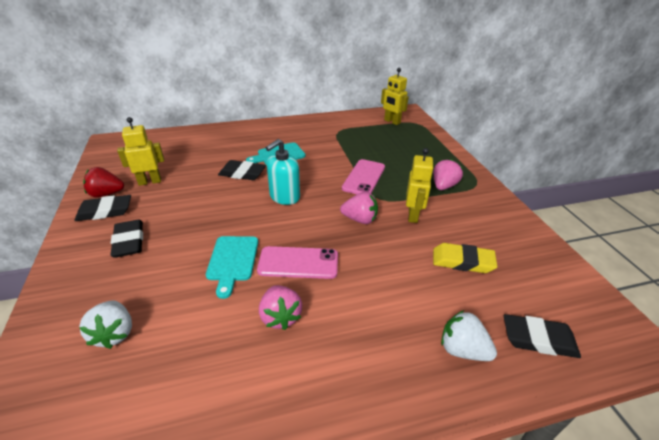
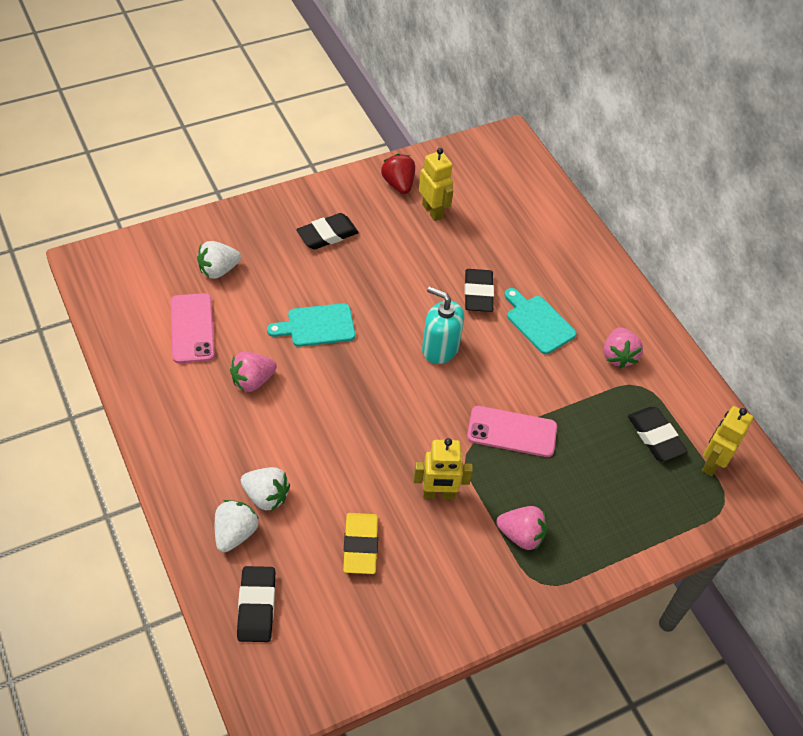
camera: 75 degrees right, 15 degrees up
(105, 211) = (369, 196): black eraser -> black eraser (655, 436)
(298, 263) = (325, 383): pink phone -> pink phone (192, 328)
(360, 219) = (414, 434): pink strawberry -> pink strawberry (618, 356)
(418, 319) = (266, 496): none -> white strawberry

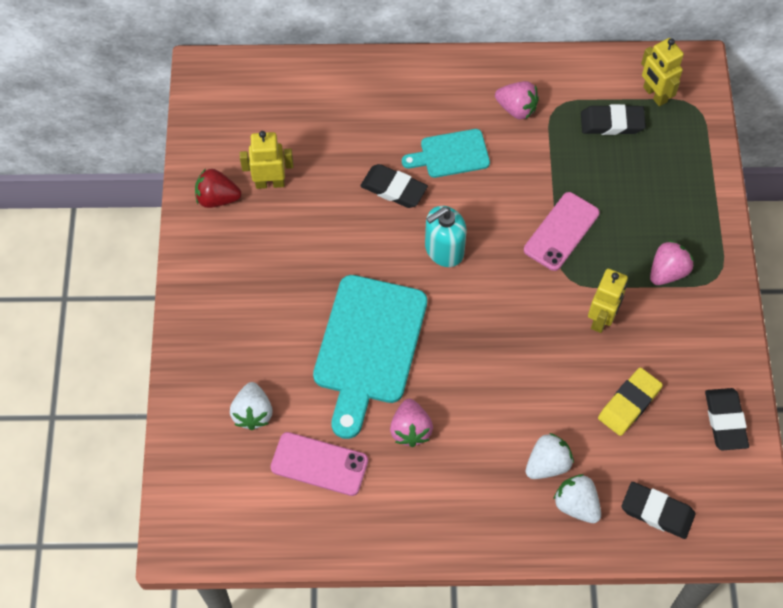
camera: 60 degrees left, 10 degrees up
(317, 326) = (369, 346): turquoise cutting board -> turquoise cutting board, size x1.86
(327, 235) = (254, 292): black eraser -> black eraser (725, 421)
(360, 545) = (629, 403): yellow eraser -> yellow eraser turned 75 degrees counterclockwise

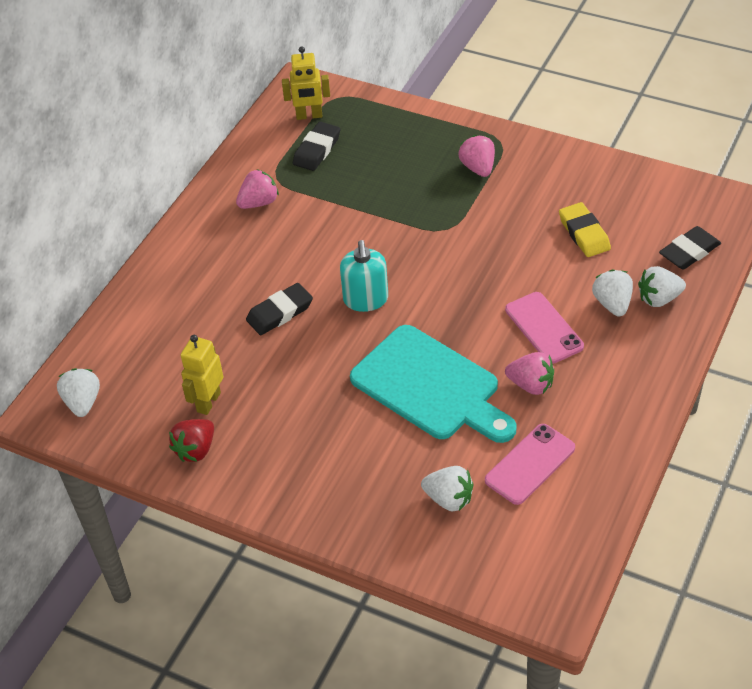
camera: 60 degrees left, 15 degrees down
(227, 93) = (83, 402): none -> white strawberry
(451, 154) = (273, 261): turquoise cutting board -> none
(561, 231) = (398, 217): pink phone -> pink phone (543, 328)
(601, 319) = (497, 222): yellow robot -> none
(725, 421) = (630, 183): black eraser -> none

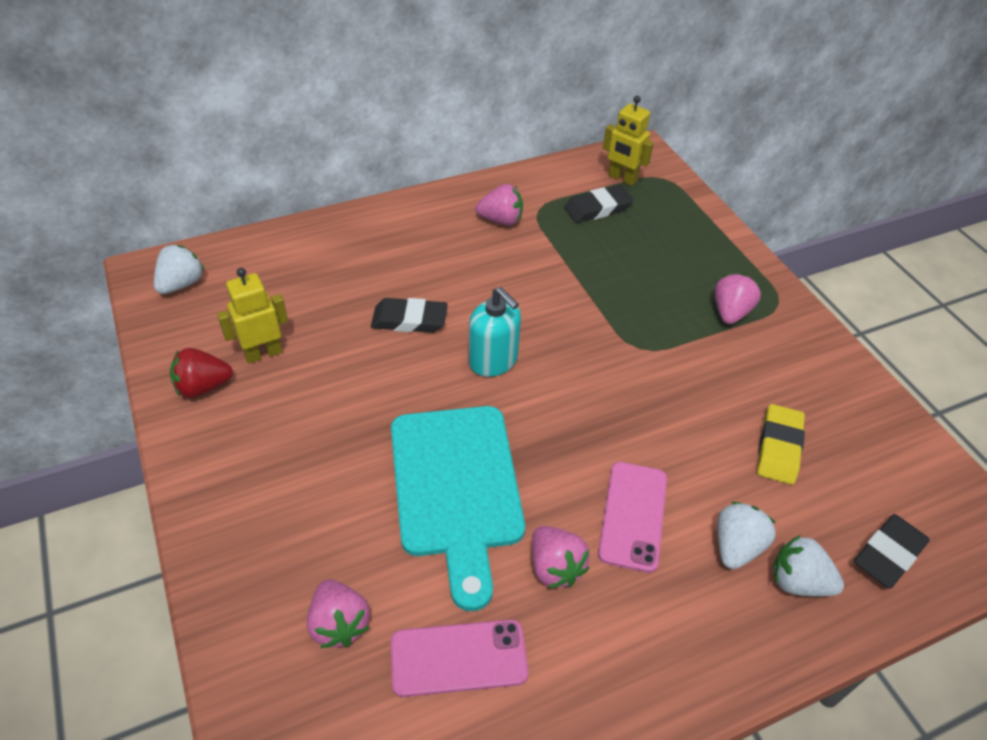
camera: 35 degrees right, 0 degrees up
(366, 299) = (493, 360): turquoise soap dispenser -> turquoise soap dispenser turned 75 degrees counterclockwise
(449, 499) = (339, 624): white strawberry -> pink strawberry
(689, 252) = (888, 554): black eraser -> black eraser turned 45 degrees counterclockwise

